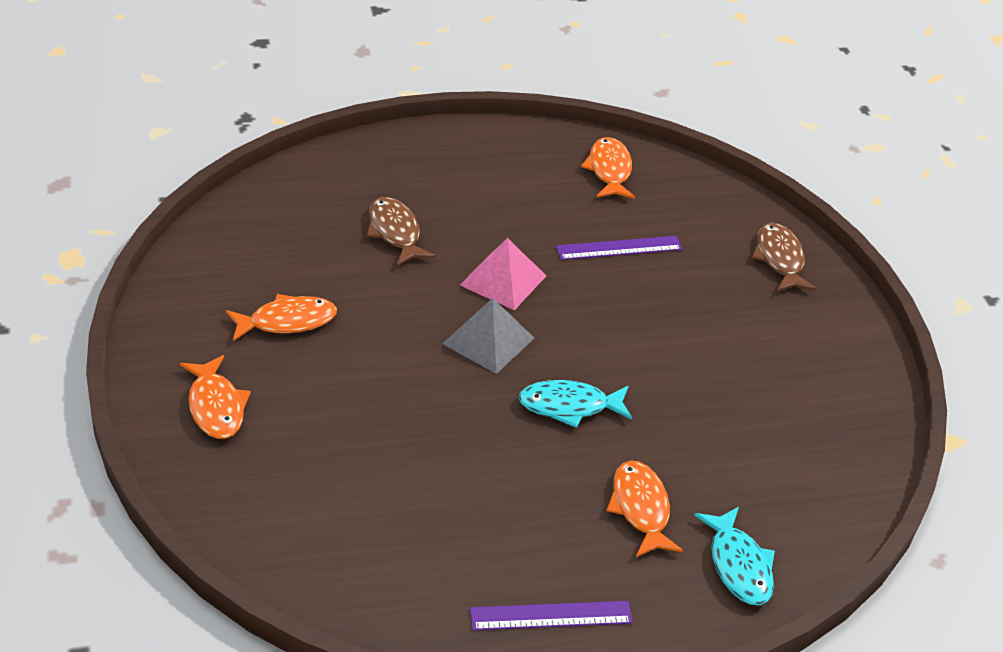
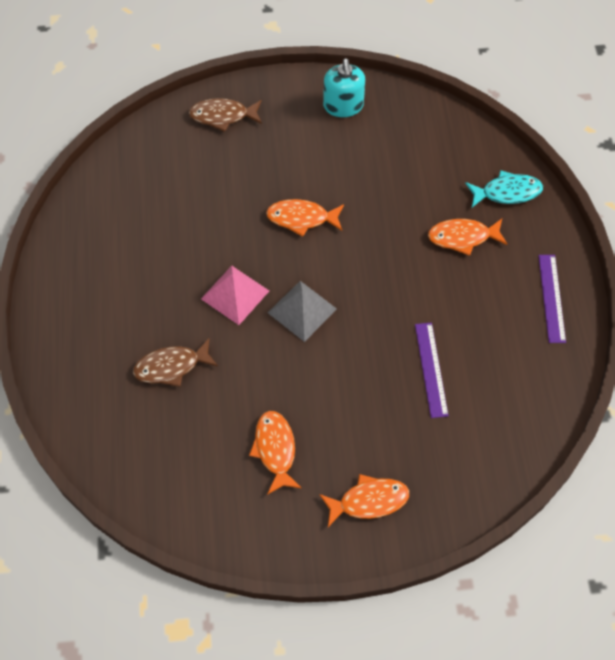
camera: 80 degrees left, 20 degrees up
(569, 406) = (370, 266): turquoise fish -> none
(609, 170) = (106, 207): orange fish -> orange fish (301, 218)
(619, 248) = (203, 213): purple ruler -> purple ruler (431, 369)
(840, 376) = (343, 106): none -> turquoise soap dispenser

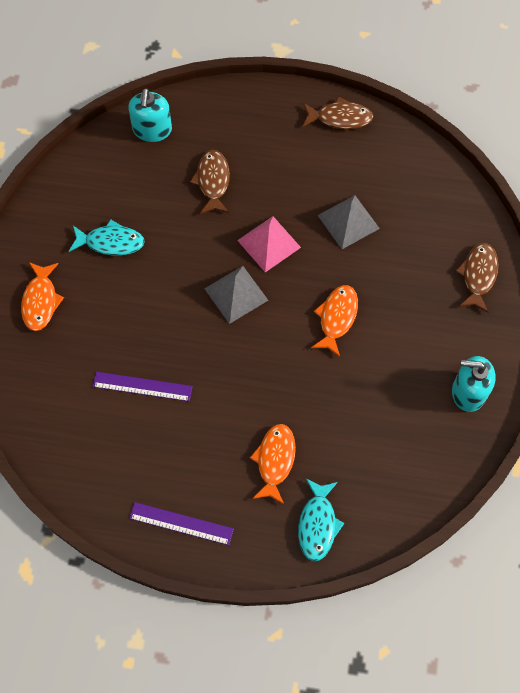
camera: 105 degrees right, 5 degrees up
(62, 263) = (340, 118): none -> brown fish
(115, 449) = (152, 130): none -> turquoise soap dispenser
(190, 230) = (348, 221): none -> grey pyramid
(275, 449) = (111, 242): orange fish -> turquoise fish

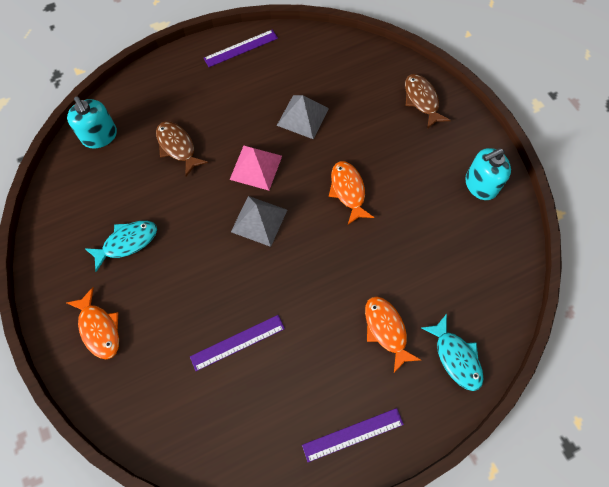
camera: 35 degrees left, 0 degrees up
(340, 118) = (241, 48): brown fish -> purple ruler

